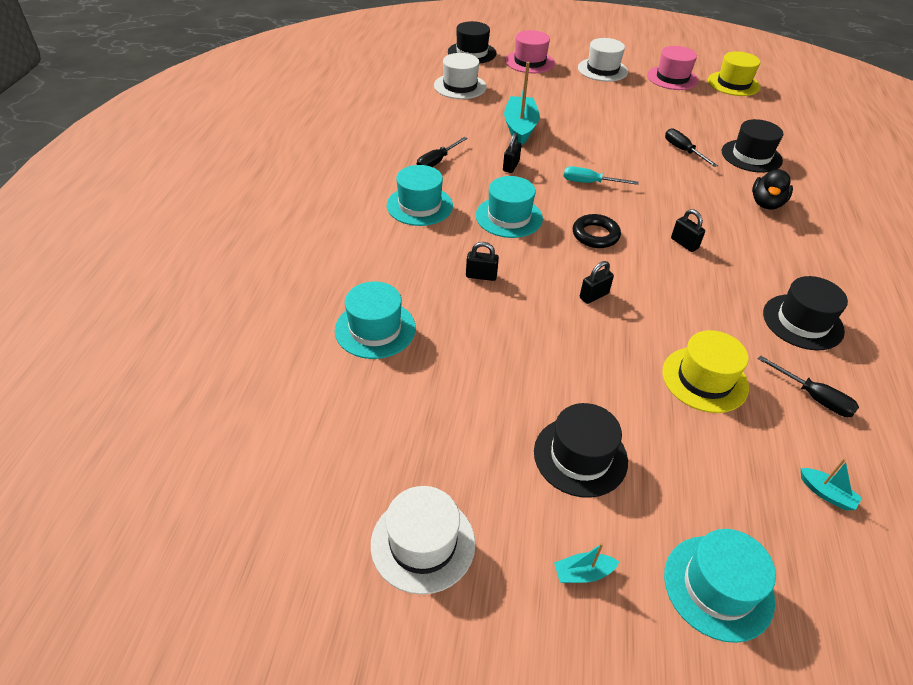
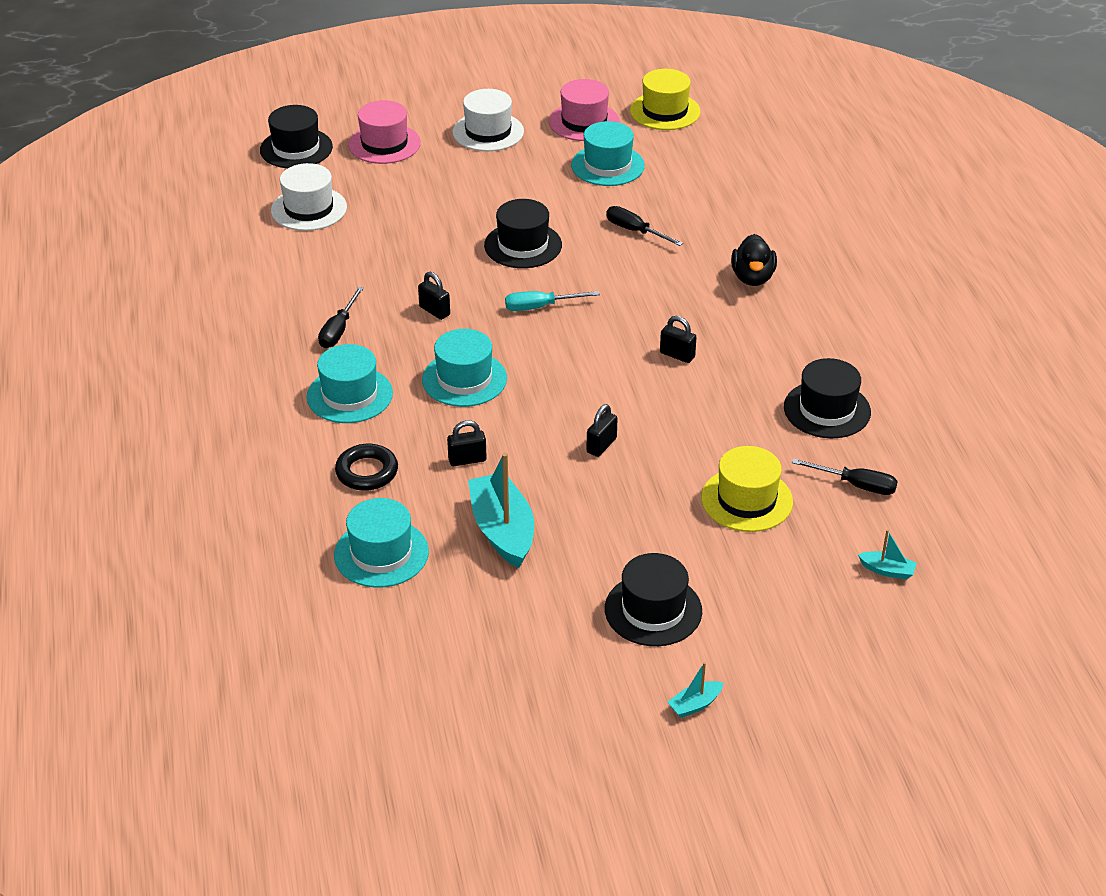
camera: 20 degrees left, 5 degrees down
(423, 543) = (540, 729): white hat -> none
(511, 166) = (434, 311): black padlock -> black padlock turned 45 degrees counterclockwise
(520, 128) = (420, 252): turquoise boat -> turquoise boat (502, 530)
(595, 235) = (574, 373): black ring -> black ring (367, 472)
(718, 587) = (814, 676): turquoise hat -> turquoise hat (607, 165)
(751, 156) = (718, 216): black hat -> black hat (523, 245)

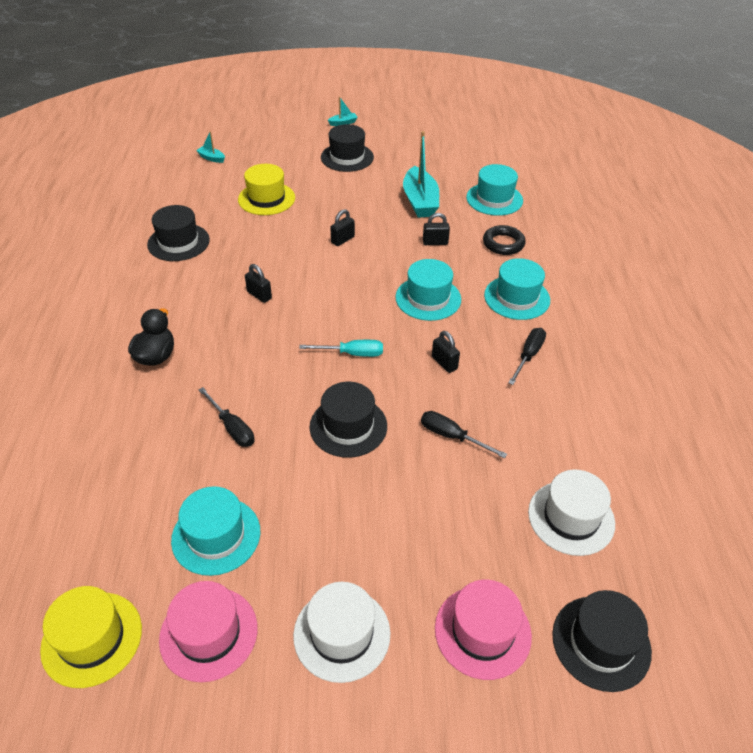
camera: 170 degrees left, 5 degrees up
(856, 485) = (195, 198): black screwdriver -> black screwdriver (452, 436)

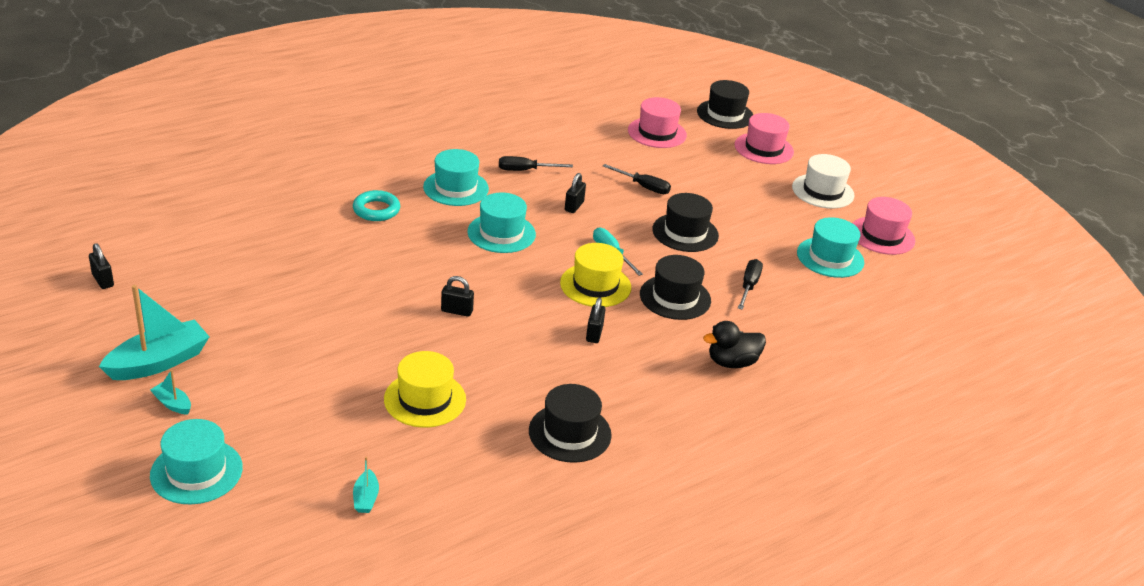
camera: 125 degrees left, 10 degrees down
(92, 639) = (940, 276): yellow hat -> yellow hat (595, 285)
(347, 157) = (273, 366): black hat -> black hat (675, 297)
(420, 201) = (337, 279): turquoise boat -> turquoise boat (159, 362)
(435, 242) = (409, 250): black padlock -> black padlock (103, 280)
(452, 436) = (643, 187): black screwdriver -> black screwdriver turned 60 degrees counterclockwise
(494, 199) = (293, 231): turquoise hat -> turquoise hat (196, 471)
(503, 243) = (376, 210): black ring -> turquoise ring
(571, 517) = (657, 133): white hat -> pink hat

